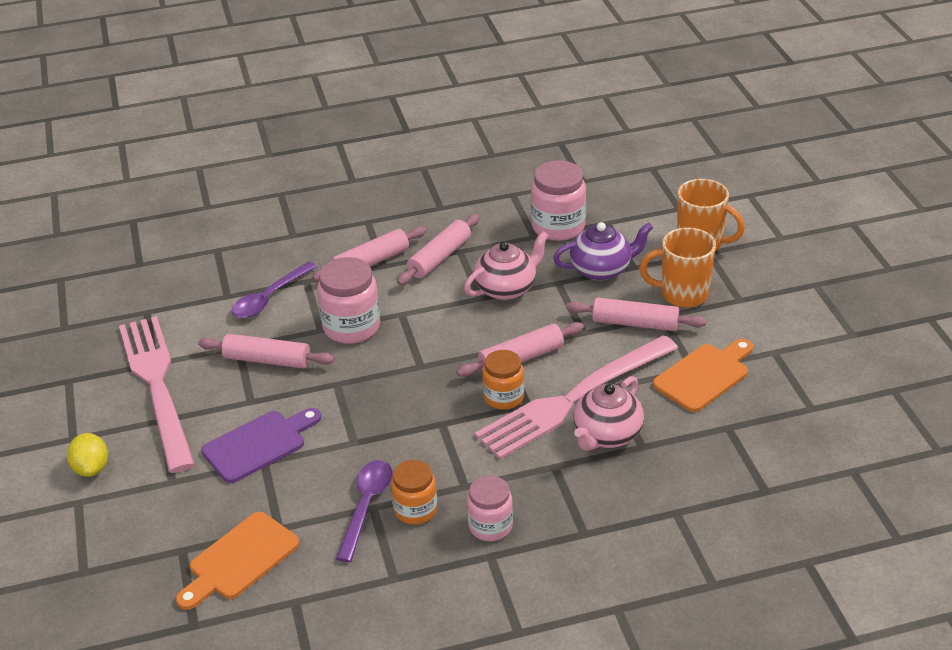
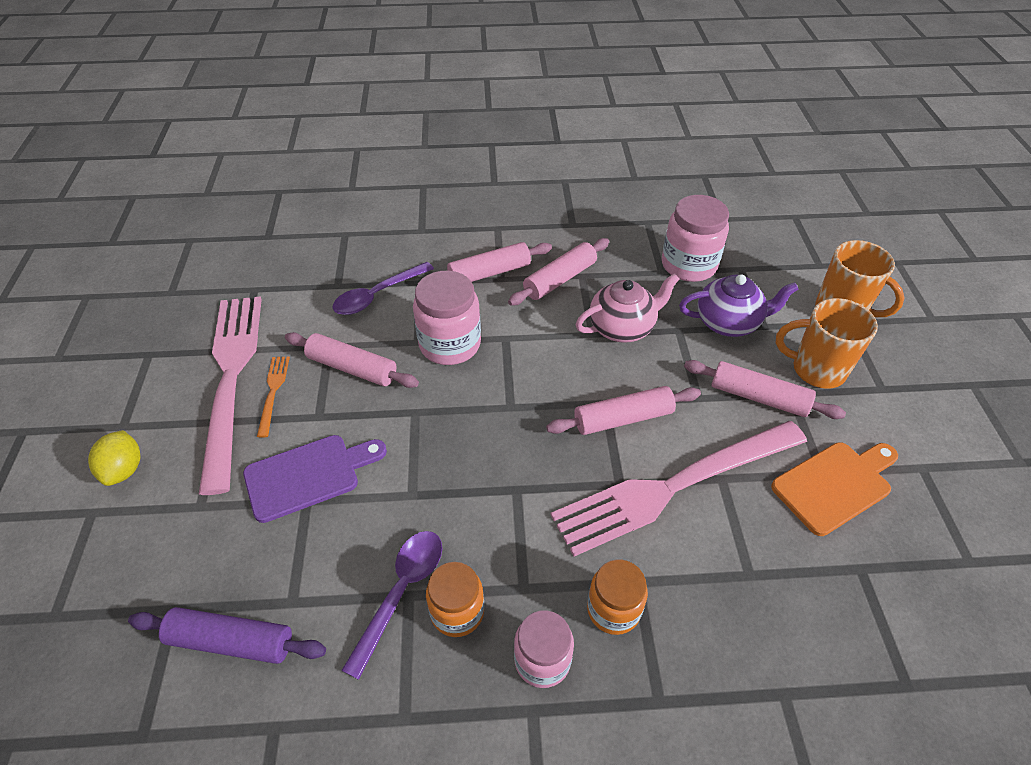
camera: 10 degrees right, 10 degrees up
(201, 390) = (273, 392): none -> orange fork
(239, 560) = (231, 641): orange cutting board -> purple rolling pin
(503, 397) = (594, 467): orange jar -> orange jar (613, 609)
(606, 435) = (707, 548): pink teapot -> none

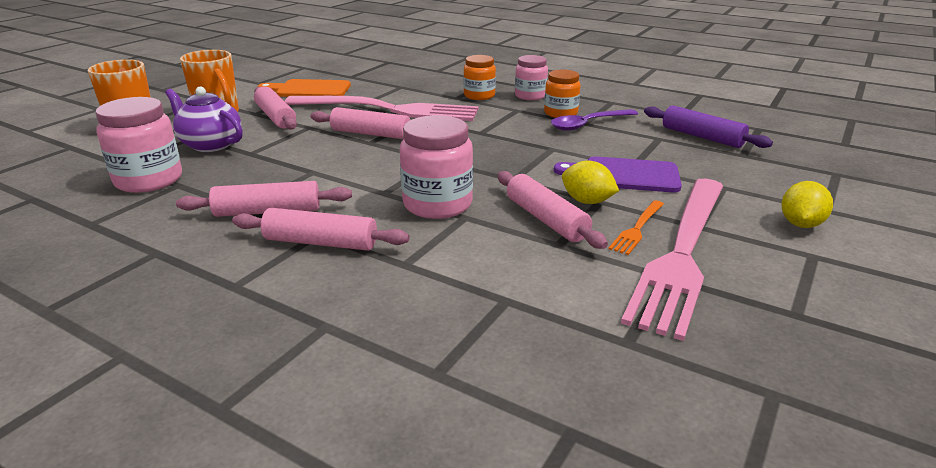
camera: 145 degrees left, 20 degrees down
(329, 409) = (587, 201): none -> yellow lemon
(377, 295) = (467, 269): purple spoon -> none
(622, 327) = (284, 167): pink teapot -> none

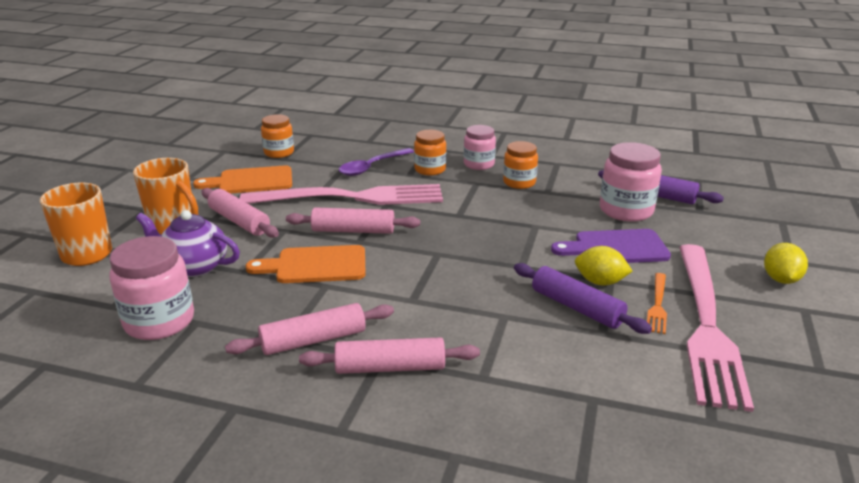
camera: 15 degrees left, 0 degrees up
(315, 156) = (315, 265): none -> orange cutting board
(350, 72) = (279, 153): none -> orange jar
(437, 204) = (471, 306): pink jar -> pink jar (626, 210)
(546, 219) = (576, 307): pink rolling pin -> purple rolling pin
(587, 124) = (551, 193): purple spoon -> purple spoon (371, 167)

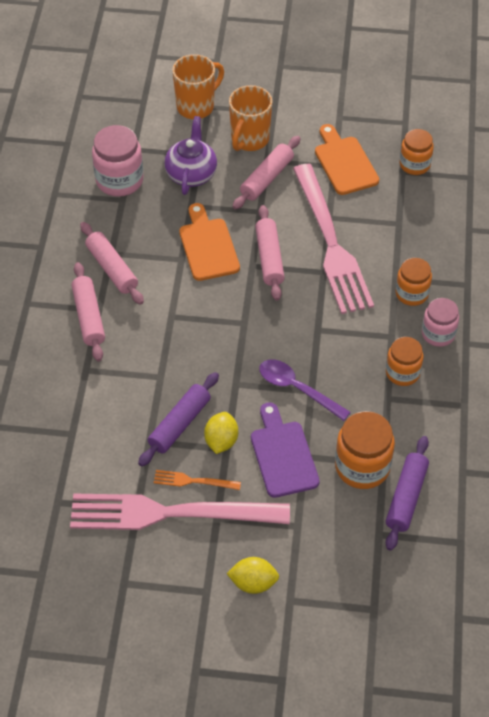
camera: 80 degrees right, 25 degrees up
(371, 167) = (403, 245): purple spoon -> purple spoon (296, 388)
(626, 210) = (362, 467): pink jar -> orange jar

